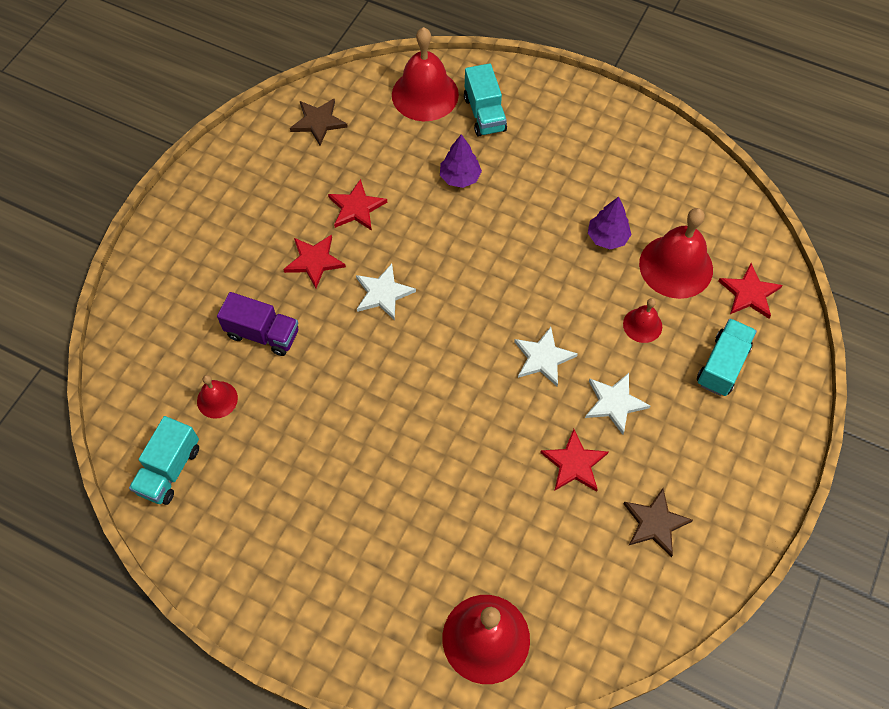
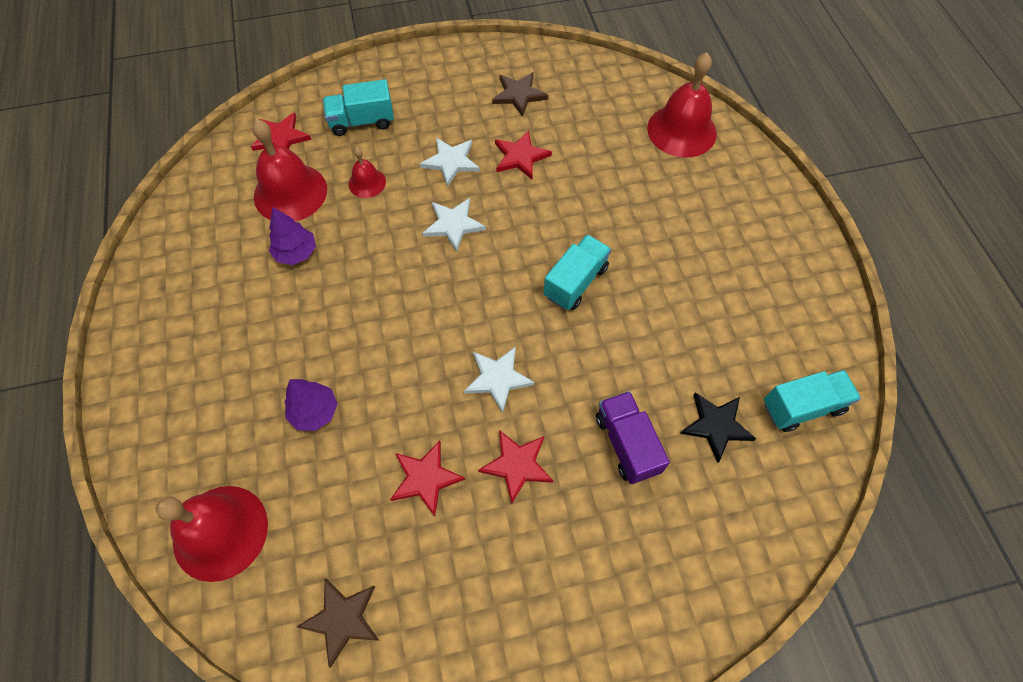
camera: 130 degrees left, 0 degrees up
(217, 399) = (716, 425): red bell -> black star
(484, 114) = (211, 449): turquoise truck -> turquoise truck (575, 282)

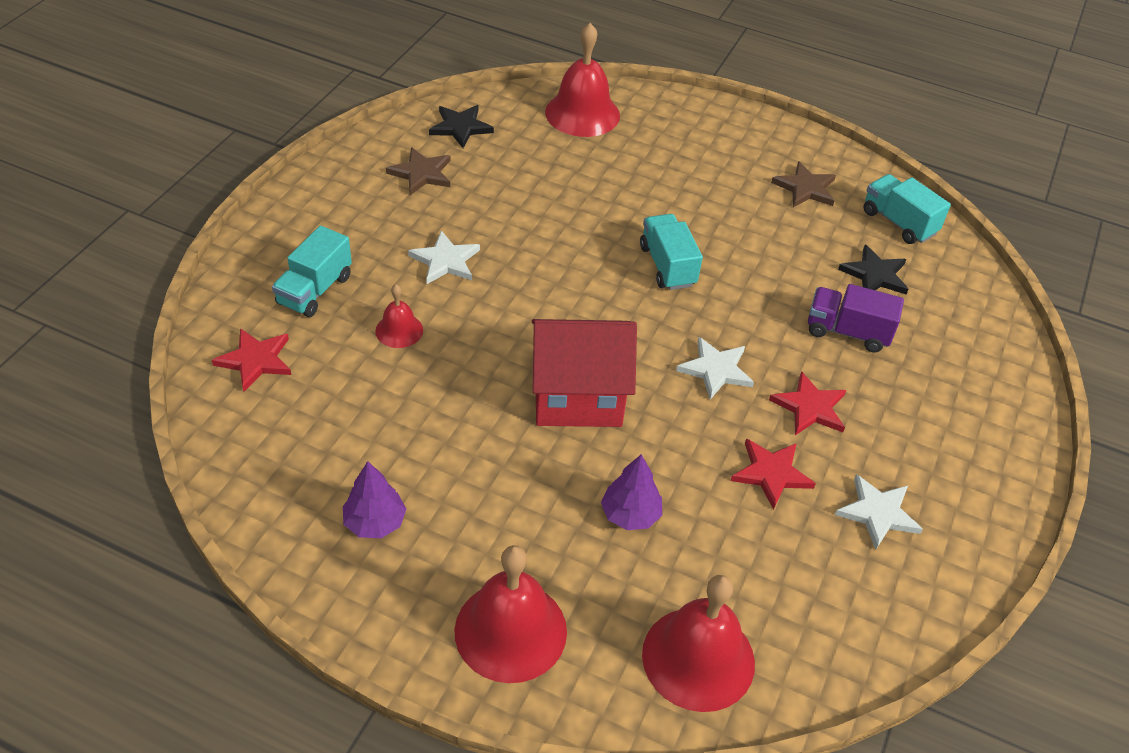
camera: 55 degrees left, 15 degrees down
(290, 192) = (341, 392): red bell -> red bell (510, 630)
(296, 253) = (426, 429): purple tree -> purple tree (375, 522)
(342, 619) = (860, 608): brown star -> brown star (805, 188)
(394, 313) = (578, 397): none -> red house
(453, 225) = (521, 302): white star -> white star (878, 513)
(520, 157) = (495, 216): red star -> none
(586, 81) = (460, 127): none -> black star
(802, 407) = (898, 222): turquoise truck -> turquoise truck turned 60 degrees counterclockwise

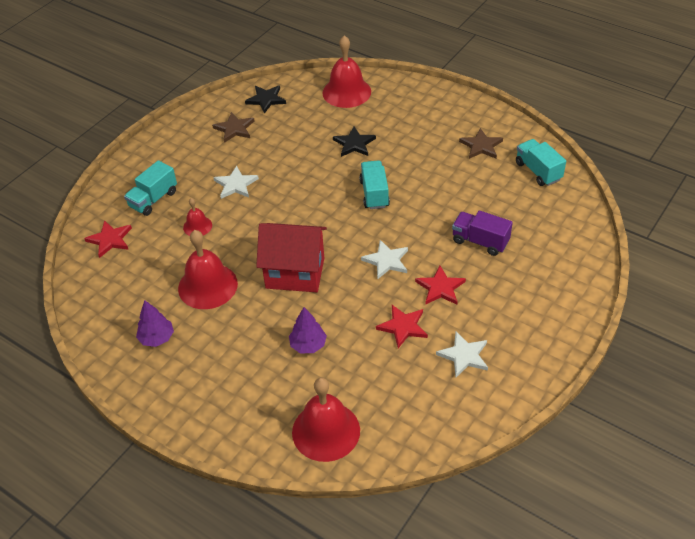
camera: 15 degrees right, 0 degrees up
(510, 630) = (219, 405): red bell -> red bell (207, 286)
(875, 275) = (510, 205): black star -> black star (354, 144)

